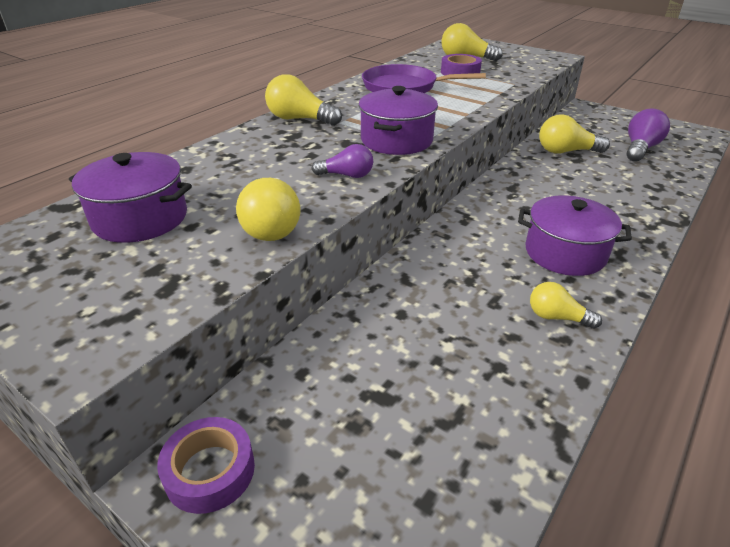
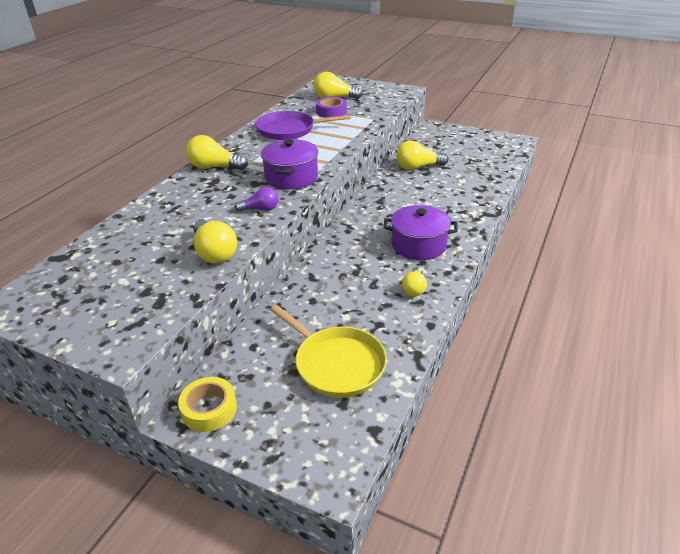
camera: 10 degrees left, 0 degrees up
(140, 218) = (121, 258): purple pot -> none
(210, 471) = (209, 409): purple tape -> yellow tape
(424, 424) = (336, 364): none -> yellow pan
(557, 317) = (414, 288): yellow light bulb -> yellow light bulb turned 90 degrees counterclockwise
(640, 149) = (471, 159): purple light bulb -> none

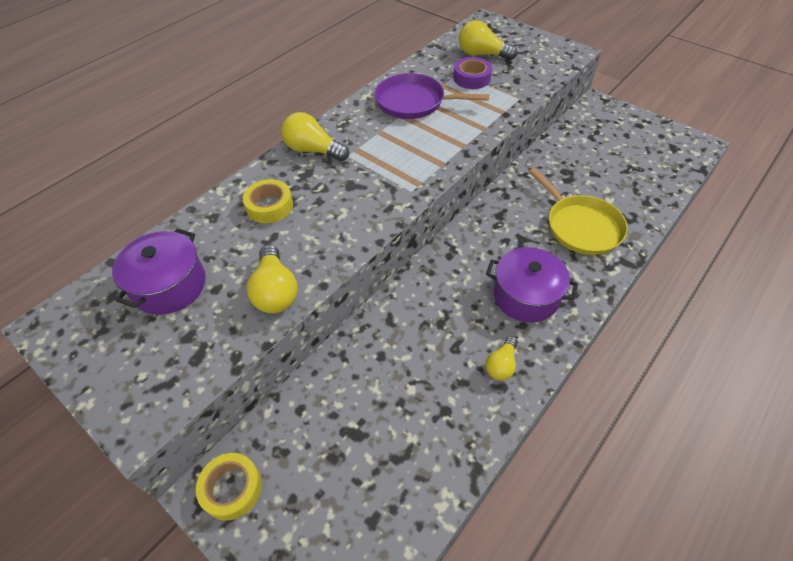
camera: 15 degrees right, 15 degrees up
(189, 204) = (269, 206): none -> yellow tape
(260, 209) = (345, 230): purple light bulb -> none
(291, 177) = (394, 183): purple pot -> purple pot (169, 285)
(336, 364) = (381, 459): yellow pan -> yellow pan (581, 226)
(418, 167) = (560, 168): yellow light bulb -> none

